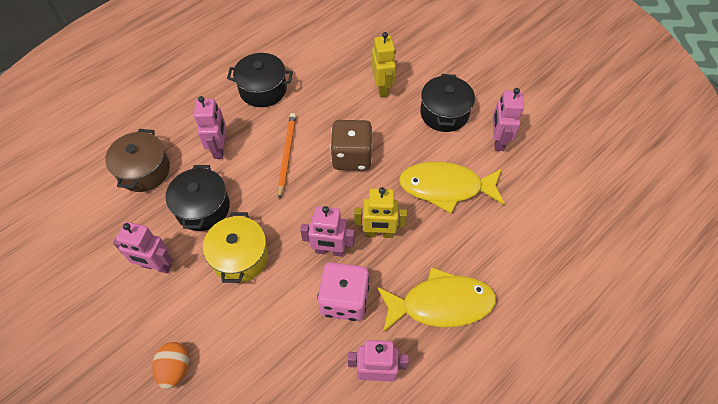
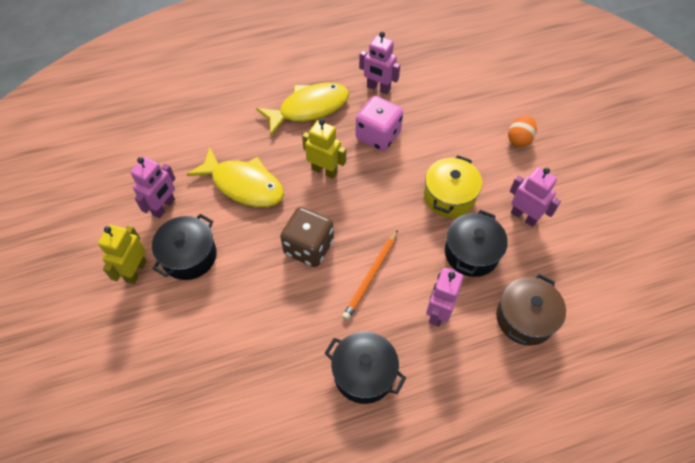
camera: 155 degrees left, 0 degrees up
(329, 251) = (372, 173): pink robot -> none
(382, 88) = (229, 315): yellow robot -> yellow robot (136, 271)
(440, 304) = (309, 108): yellow fish -> yellow fish turned 135 degrees clockwise

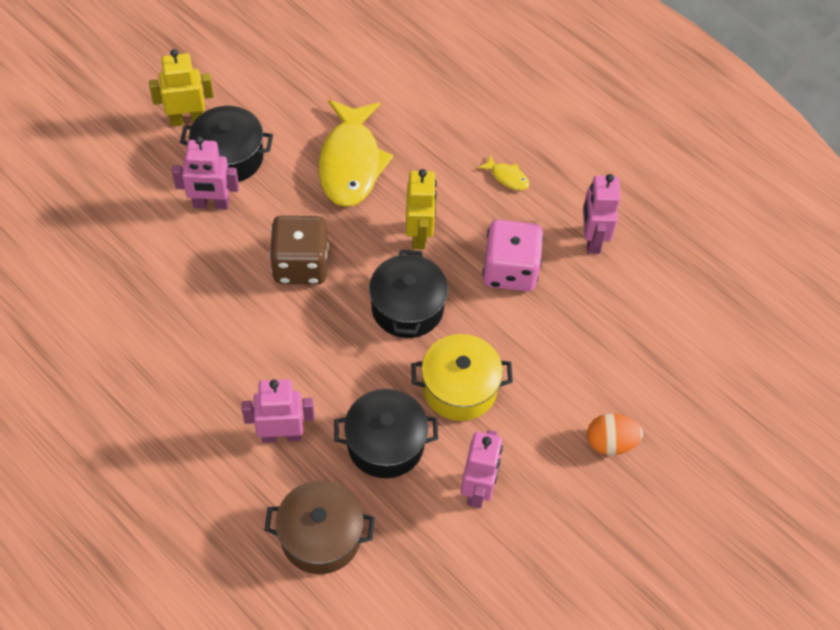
camera: 60 degrees right, 0 degrees up
(164, 207) = (278, 103): pink robot -> pink robot (211, 204)
(309, 108) = (507, 177): yellow fish -> yellow fish, size x0.41
(364, 373) = (167, 386): black pot -> black pot (407, 308)
(371, 276) = (295, 345): orange pencil -> none

